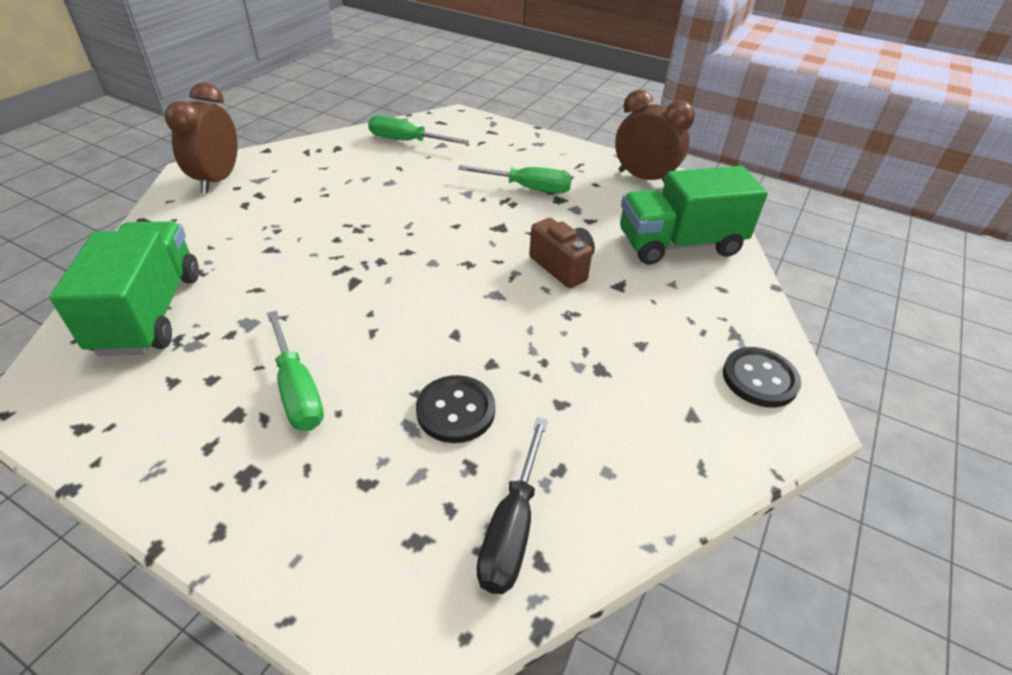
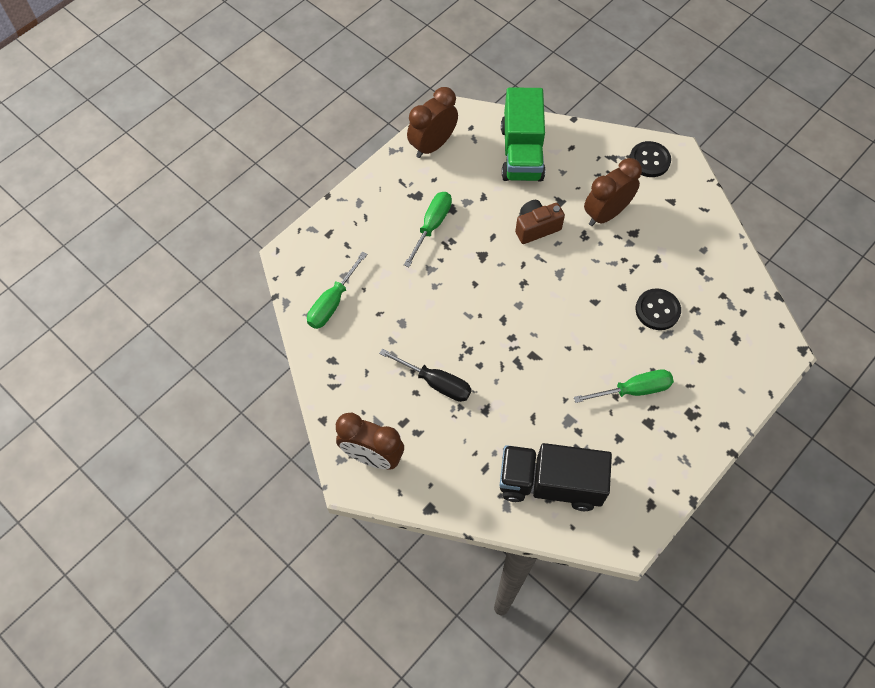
camera: 75 degrees left, 20 degrees up
(150, 312) = (550, 483): green truck -> black truck
(512, 527) = (731, 297): black screwdriver -> black screwdriver (435, 382)
(621, 334) = (606, 214): none -> brown clock

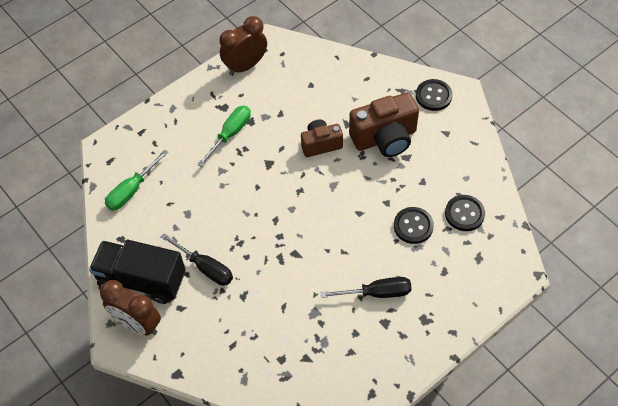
camera: 10 degrees right, 5 degrees down
(521, 153) = (321, 79): green truck -> none
(550, 483) = (286, 365): black truck -> black truck (142, 280)
(606, 214) = (385, 138): brown clock -> brown camera
(633, 390) = (377, 293): green screwdriver -> black screwdriver
(710, 290) = (464, 214): none -> black button

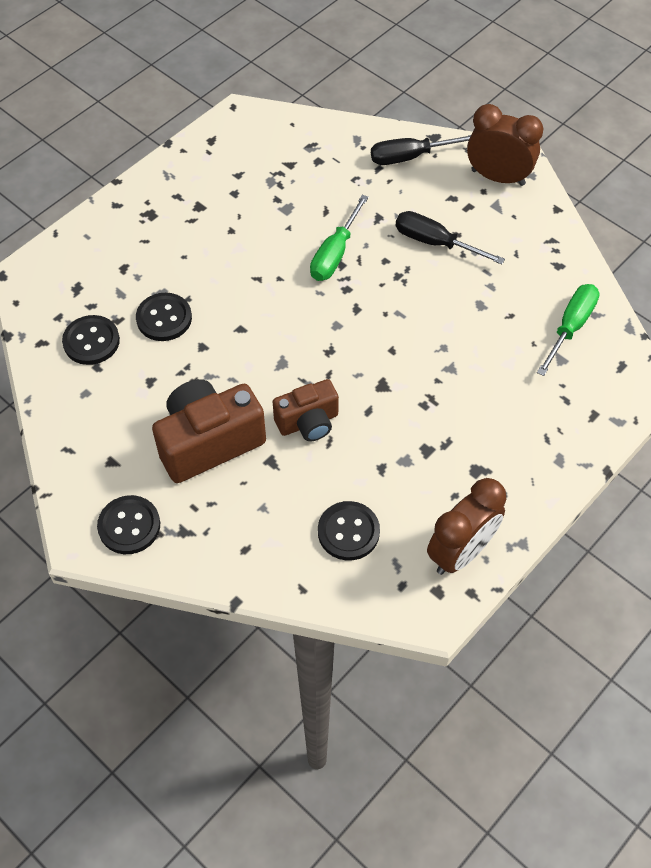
camera: 170 degrees right, 0 degrees up
(142, 280) = (511, 222): black truck -> none
(230, 134) = (453, 425): green screwdriver -> green screwdriver (335, 253)
(306, 81) = (348, 532): none -> black button
(377, 293) = (210, 235): black screwdriver -> black screwdriver (410, 157)

